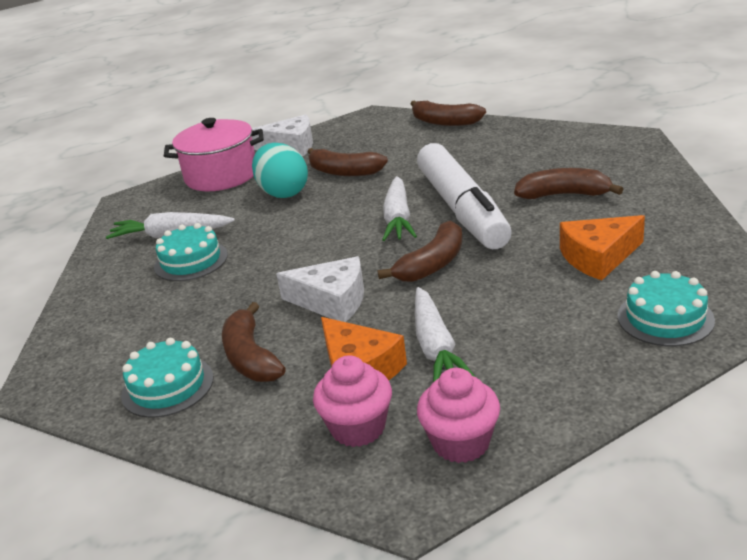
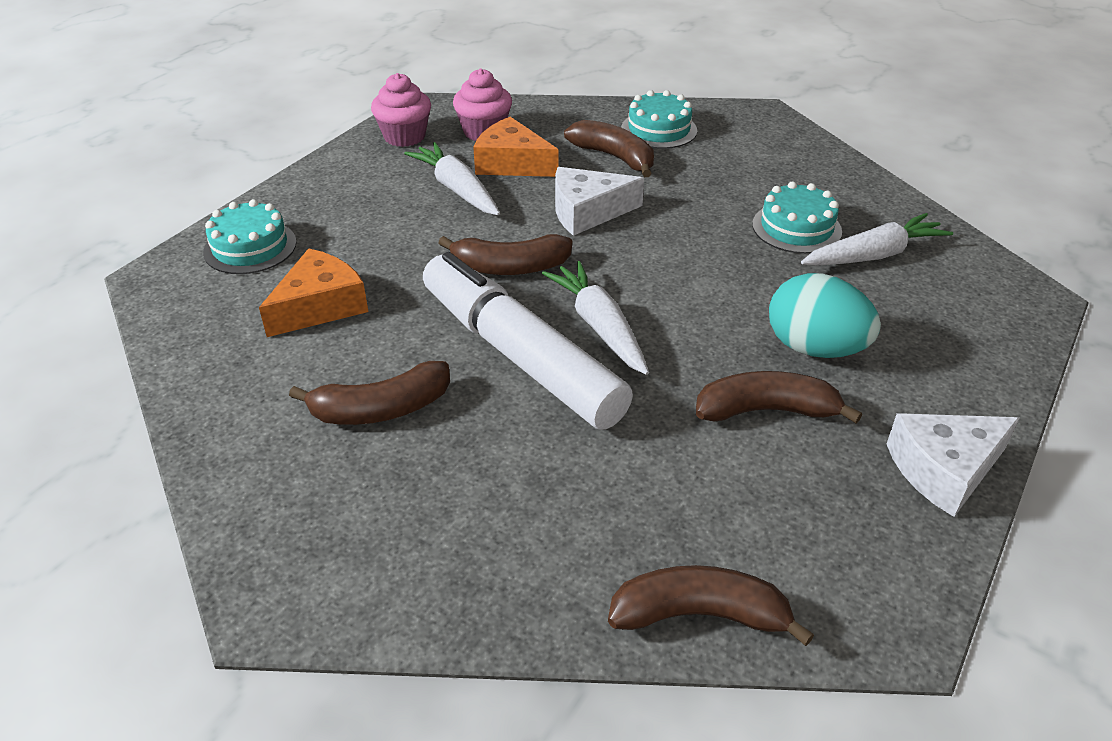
camera: 150 degrees right, 10 degrees up
(221, 176) = (965, 369): pink pot -> none
(432, 264) = (510, 267): brown banana -> brown banana turned 105 degrees counterclockwise

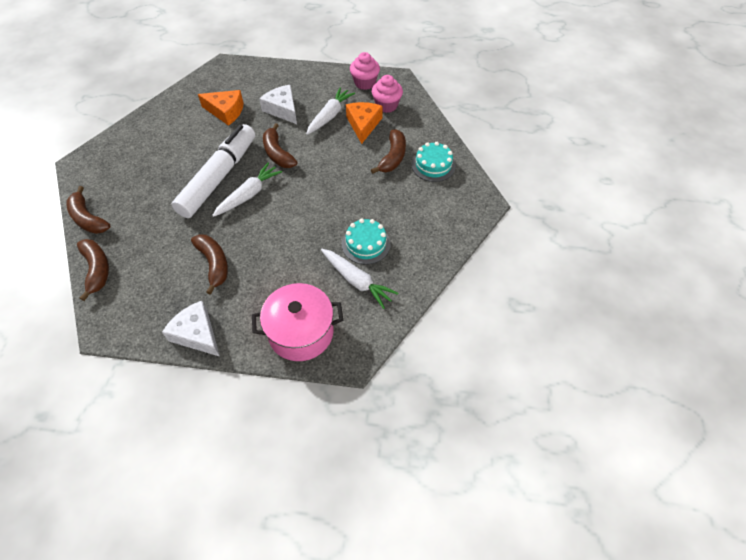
camera: 65 degrees right, 15 degrees up
(250, 247) = (254, 77): turquoise cake -> none
(381, 409) = (173, 151): brown banana -> brown banana (88, 219)
(587, 212) = (336, 163): white cheese -> white cheese (282, 109)
(814, 348) = (265, 272): turquoise egg -> none
(969, 337) = (301, 332): none -> pink pot

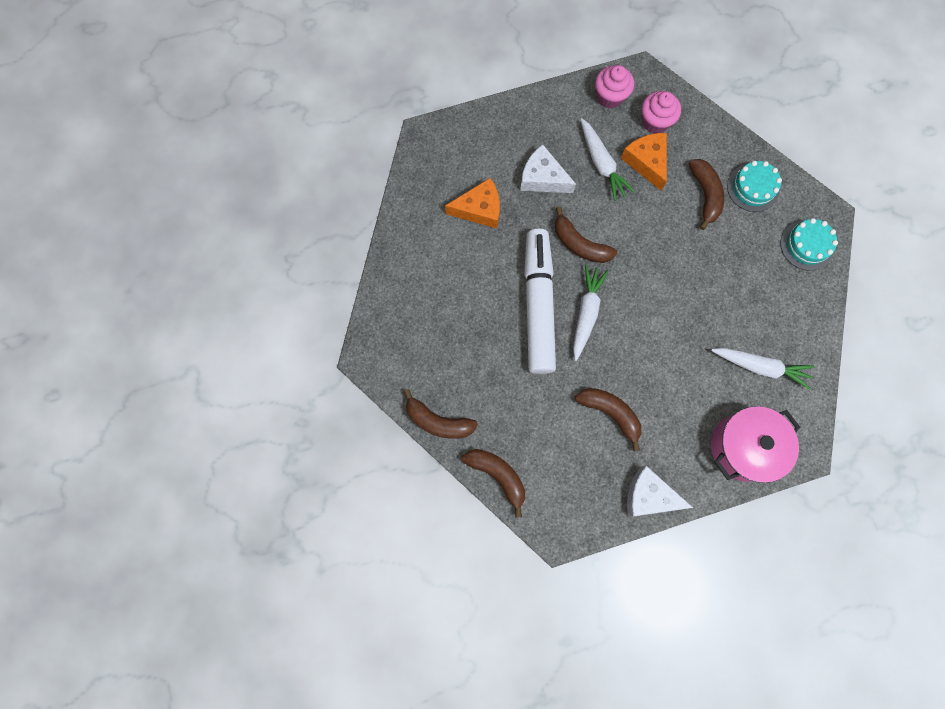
camera: 25 degrees left, 20 degrees up
(330, 115) = (601, 164): white carrot -> white carrot turned 150 degrees clockwise
(366, 244) = (743, 320): turquoise cake -> turquoise cake (806, 245)

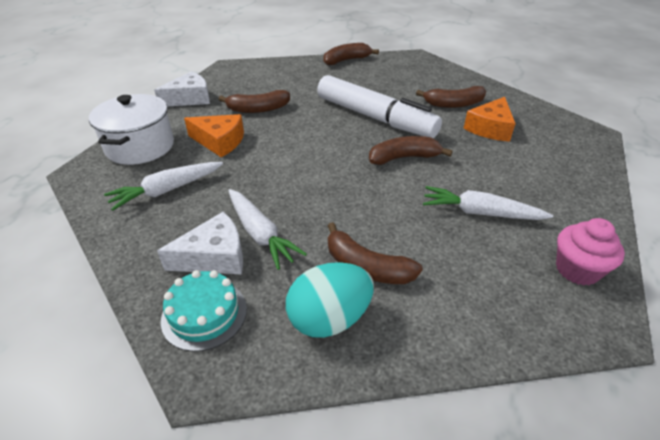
camera: 130 degrees right, 35 degrees down
(497, 475) = (288, 64): brown banana -> brown banana (454, 104)
(542, 178) = (494, 170): white cheese -> white cheese (214, 256)
(586, 313) = (340, 133): white carrot -> white carrot (260, 234)
(646, 162) = (454, 246): orange cheese -> orange cheese (220, 142)
(655, 122) = (508, 288): pink cupcake -> none
(743, 447) = (140, 147): pink pot -> white pot
(752, 188) = (329, 319): turquoise cake -> turquoise egg

